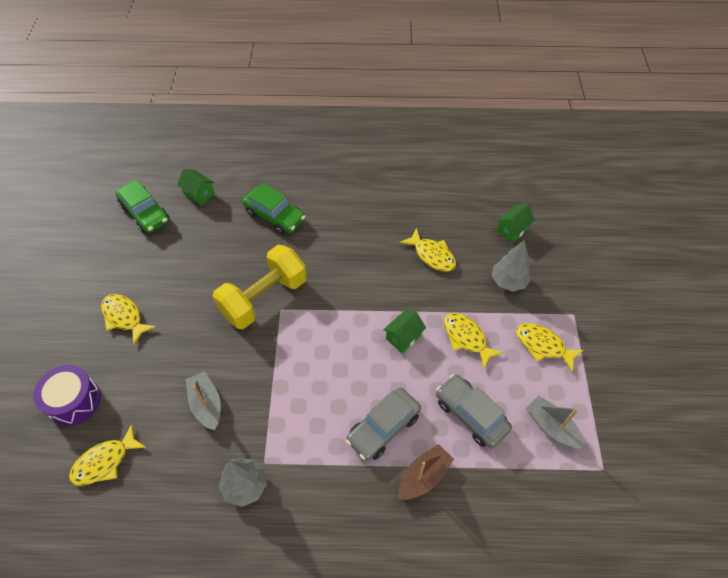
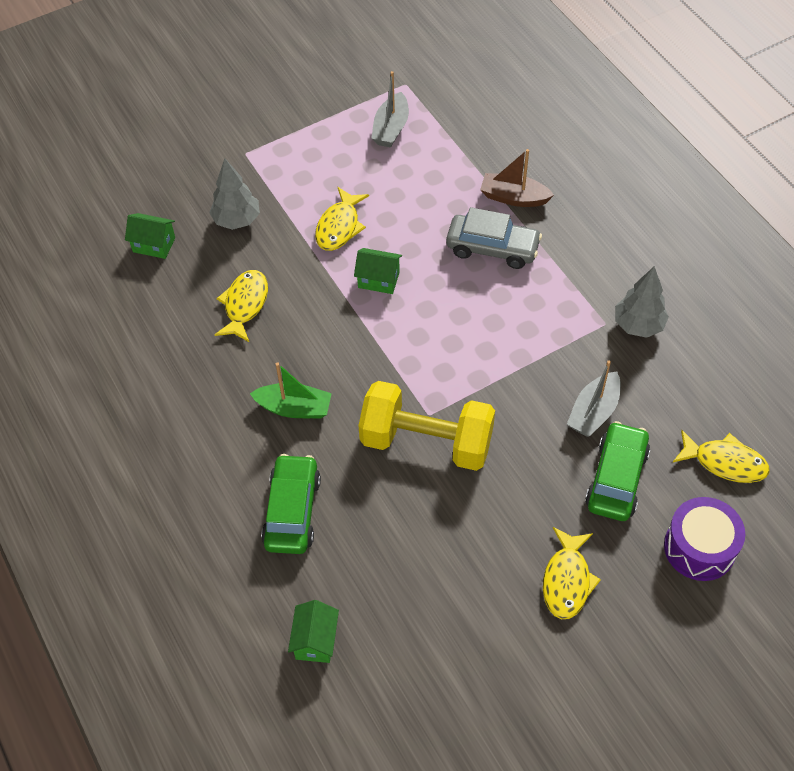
camera: 120 degrees left, 0 degrees up
(145, 213) = (398, 691): green car -> green car (616, 478)
(338, 245) = (294, 408): none -> green boat
(471, 414) = (425, 189): grey car -> none
(543, 345) = (303, 164): yellow fish -> none

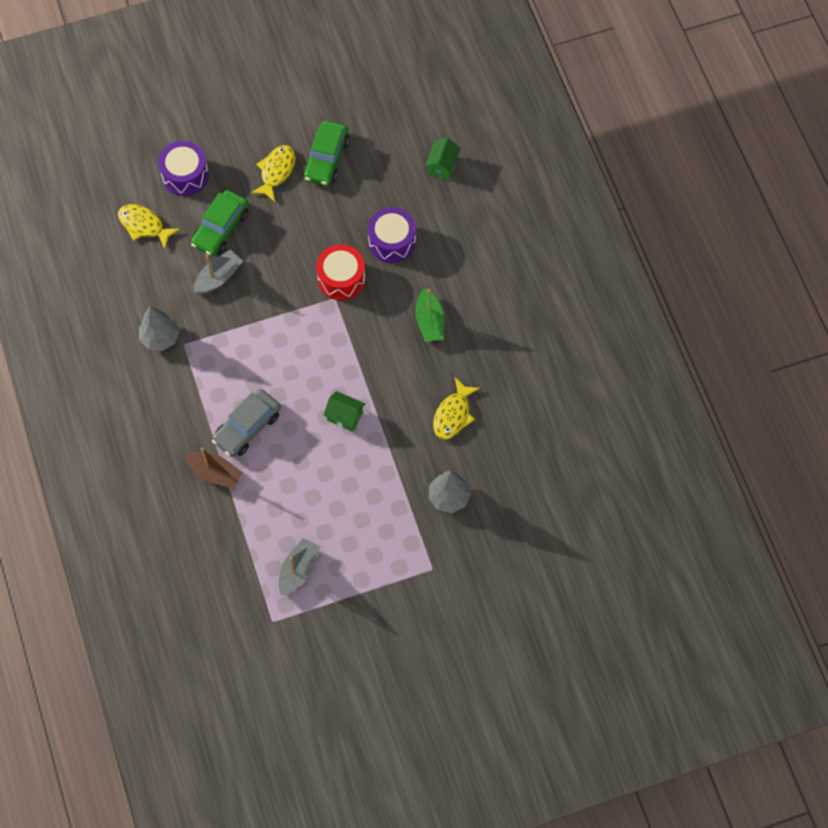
camera: 170 degrees left, 10 degrees up
(154, 245) = (520, 486): green house -> none
(292, 511) = (443, 248): green car -> green car (326, 159)
(294, 408) = (429, 321): green boat -> green boat turned 120 degrees counterclockwise
(339, 226) = (365, 473): yellow fish -> none
(368, 506) = (392, 241): none -> purple drum
(426, 441) = (341, 278): yellow dumbbell -> red drum
(492, 248) = (247, 427): grey car -> grey car turned 75 degrees counterclockwise

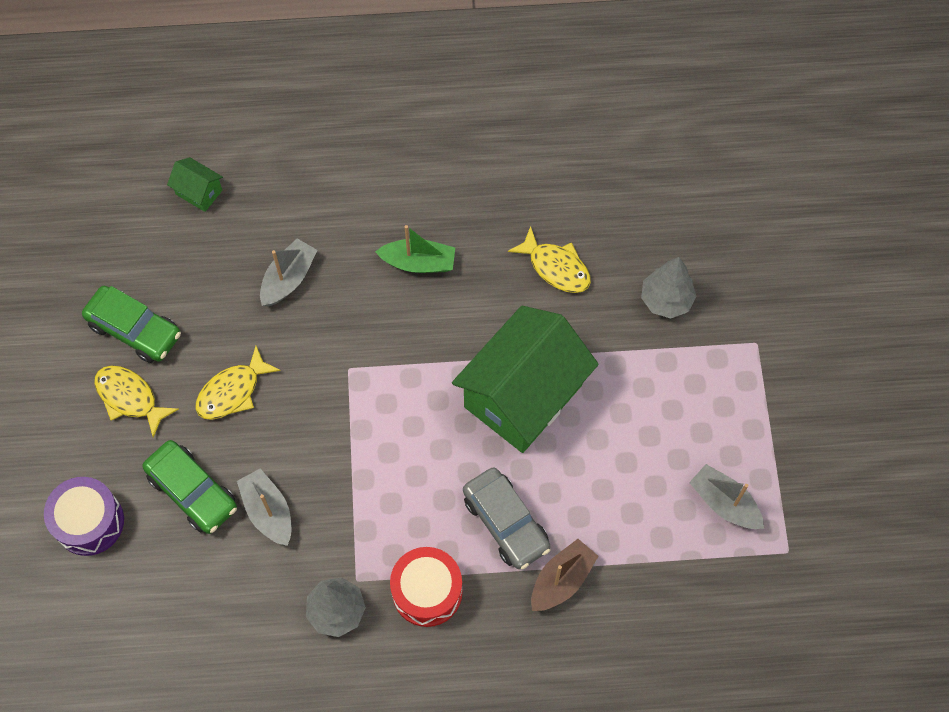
camera: 75 degrees left, 0 degrees up
(144, 225) = (150, 597): yellow fish -> yellow fish (232, 391)
(341, 278) = (322, 353): red drum -> red drum (427, 591)
(345, 416) = (523, 396): green house -> green house, size x2.45
(392, 241) = (288, 279): purple drum -> grey boat

